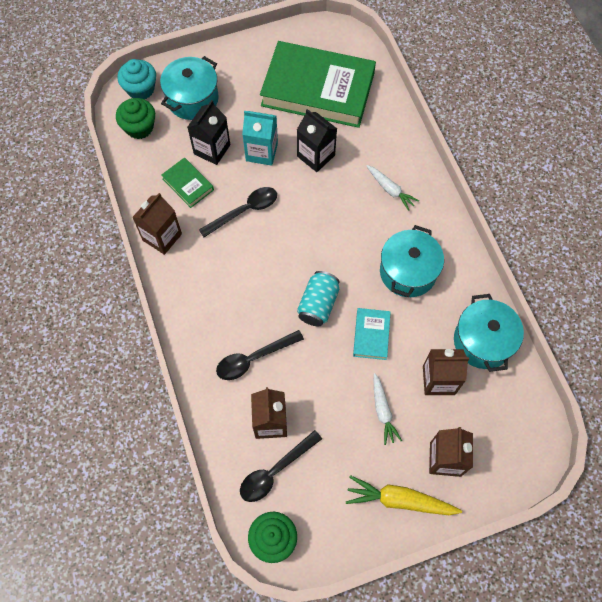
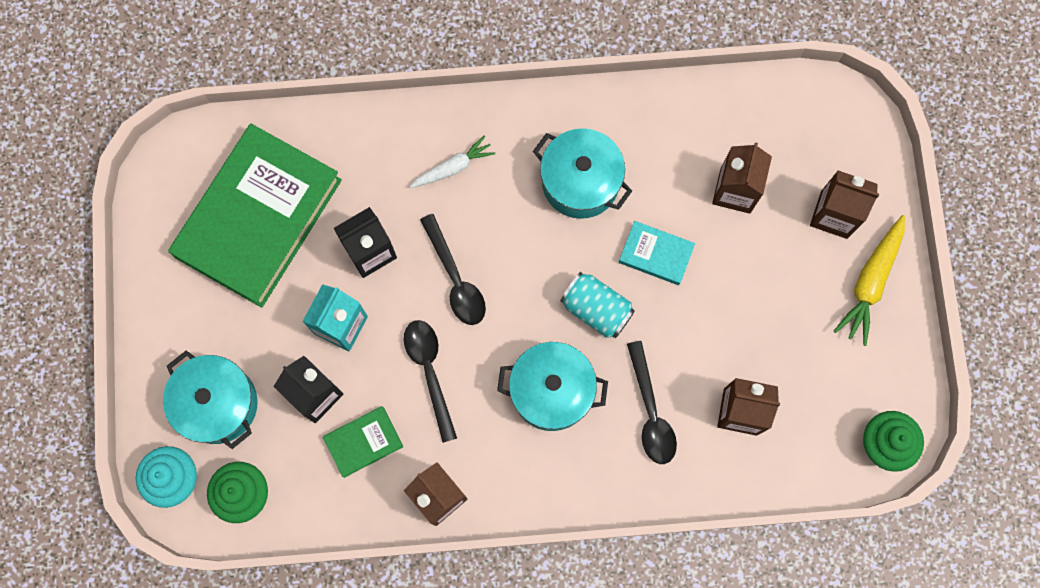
camera: 75 degrees left, 10 degrees up
(275, 471) = (803, 421): black spoon -> black spoon (455, 278)
(383, 411) = (758, 270): white carrot -> none
(482, 341) = (698, 122): turquoise pot -> turquoise pot (551, 391)

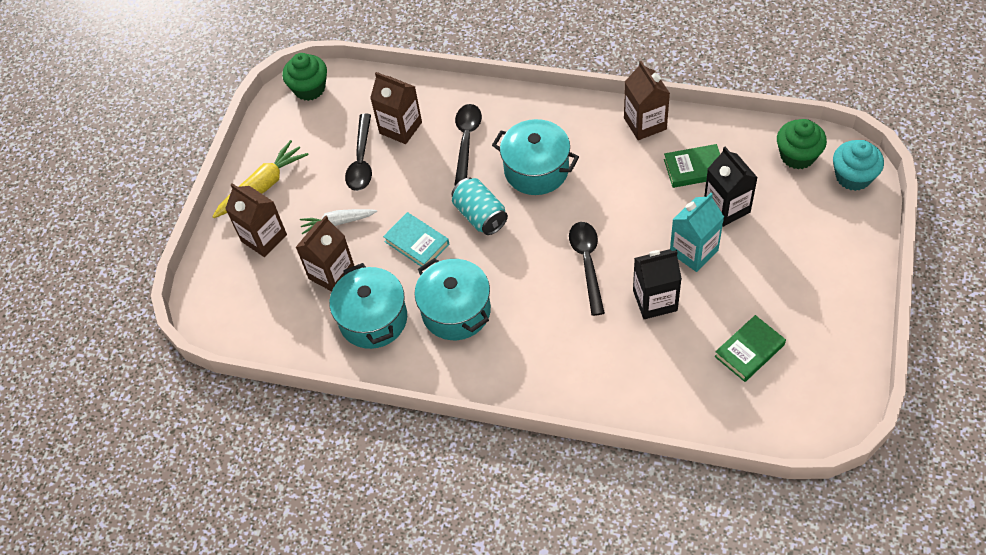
camera: 155 degrees left, 20 degrees down
(218, 404) = (809, 219): turquoise pot -> turquoise pot (373, 319)
(259, 218) = (749, 350): green book -> green book, size x0.42
(430, 372) = (628, 203): black spoon -> black spoon (361, 160)
(453, 167) = (562, 350): white carrot -> white carrot (338, 222)

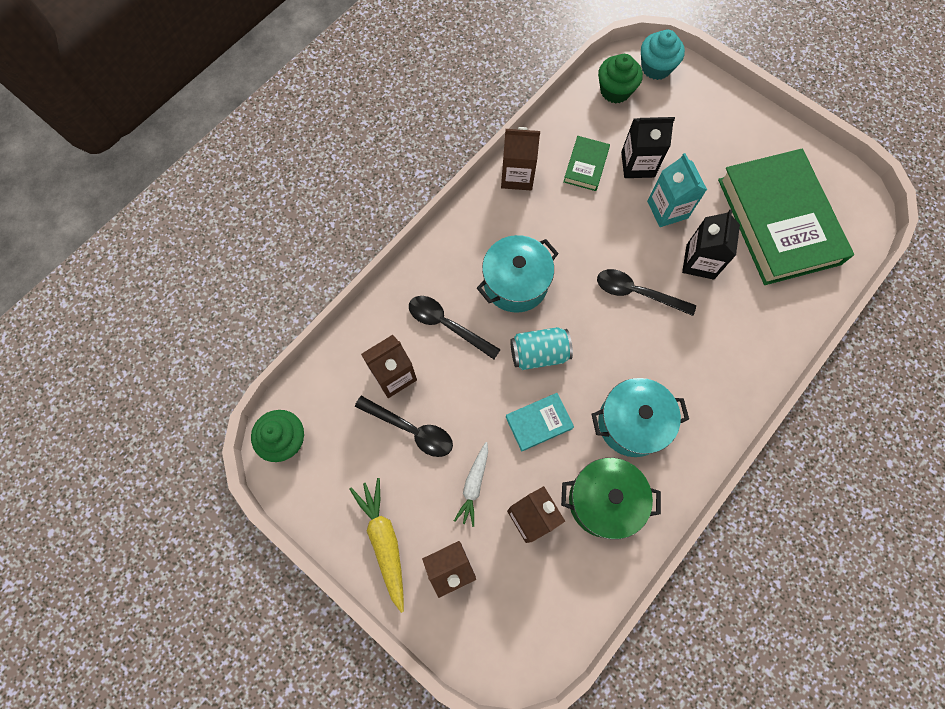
camera: 70 degrees left, 15 degrees up
(373, 319) = (604, 501): turquoise pot -> green pot
(749, 350) = (778, 221): green book -> green book, size x2.37

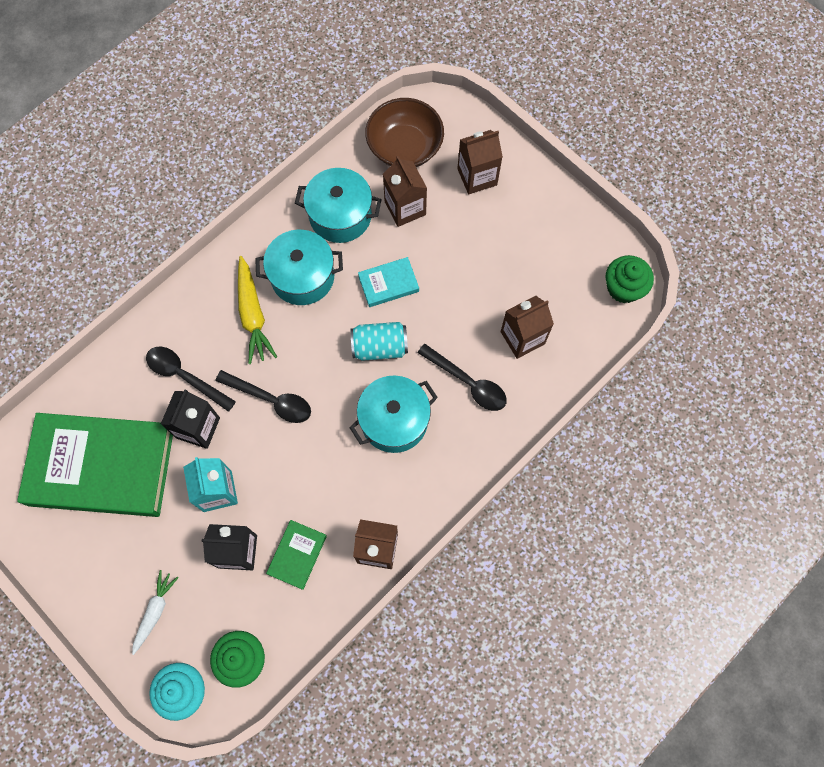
camera: 175 degrees left, 0 degrees up
(384, 541) = (533, 200): yellow carrot -> yellow carrot (253, 315)
(411, 430) = (507, 287): black spoon -> black spoon (185, 376)
(473, 485) = (453, 237): white carrot -> white carrot (155, 611)
(541, 602) = (404, 147): none -> brown bowl
(604, 501) = (340, 215): green pot -> turquoise pot
(778, 221) = (101, 467): green book -> green book turned 75 degrees counterclockwise

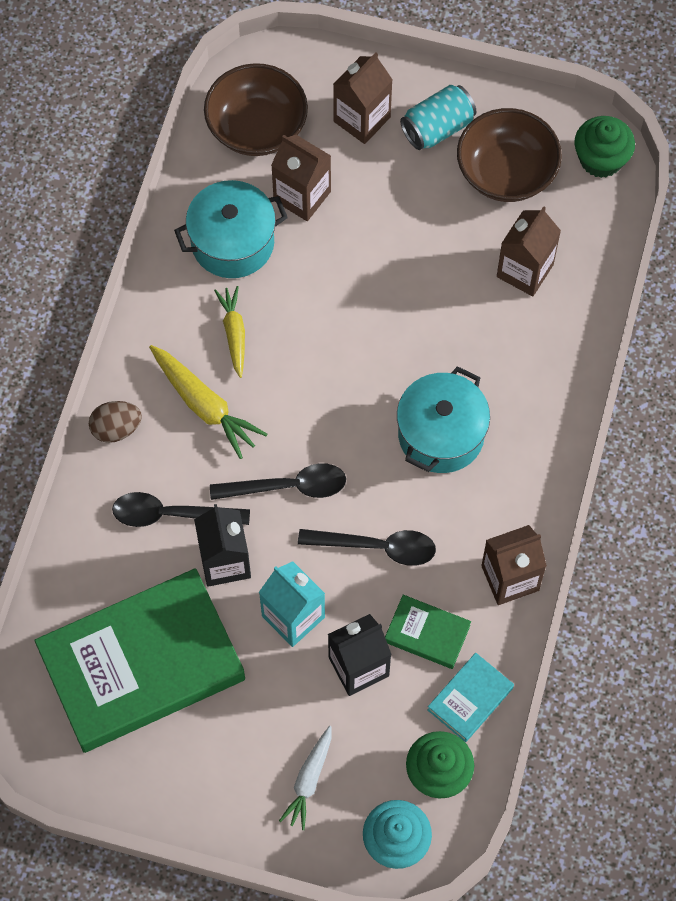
camera: 30 degrees left, 5 degrees down
(155, 611) = (309, 780): white carrot -> white carrot turned 150 degrees counterclockwise
(187, 299) = (116, 429): none -> brown egg
(297, 555) = (427, 633): green book -> green book turned 60 degrees counterclockwise
(302, 277) = (234, 333): turquoise pot -> yellow carrot
(379, 347) = (373, 364): turquoise can -> turquoise can (437, 128)
(388, 284) = (338, 290): turquoise book -> turquoise book (470, 699)
(468, 382) = (495, 350): black spoon -> black spoon (376, 547)
(552, 263) = (506, 172): none -> brown bowl

